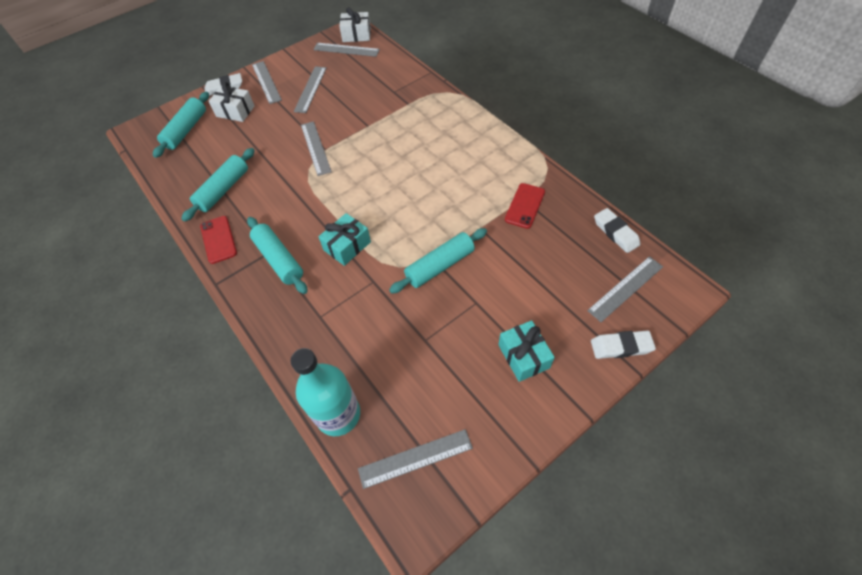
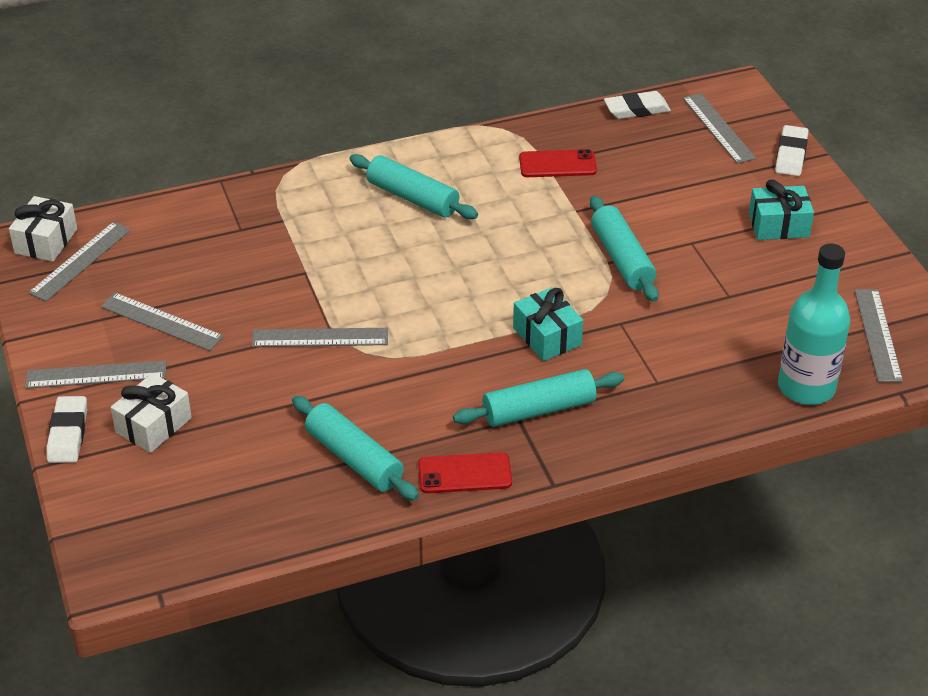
camera: 75 degrees left, 15 degrees down
(186, 130) = (161, 498): turquoise rolling pin -> turquoise rolling pin (412, 198)
(524, 206) = (557, 164): red phone -> red phone turned 45 degrees counterclockwise

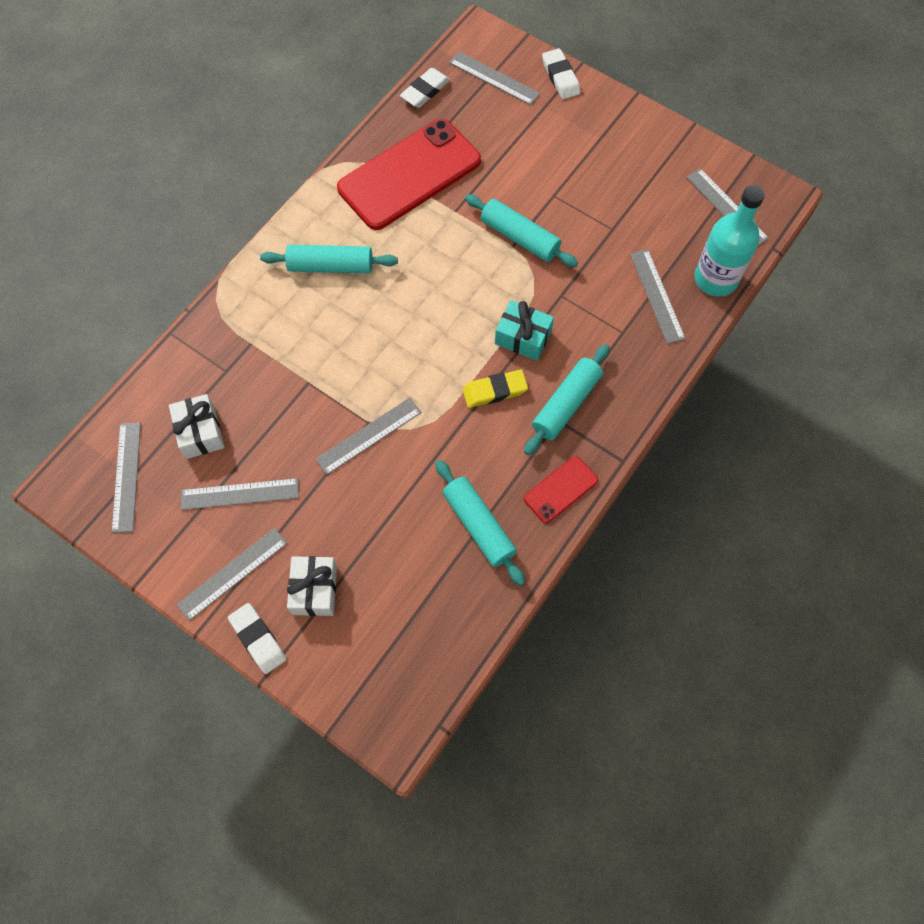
camera: 35 degrees left, 25 degrees up
(46, 241) = (81, 474): white gift -> white gift (200, 432)
(354, 458) = (478, 525): turquoise rolling pin -> turquoise rolling pin turned 45 degrees clockwise
(476, 364) = (494, 391): none -> yellow eraser
(557, 164) = (409, 175): red phone -> red phone, size x2.17
(724, 370) = (657, 296): none -> grey ruler
(778, 225) = (598, 147): turquoise gift -> none

